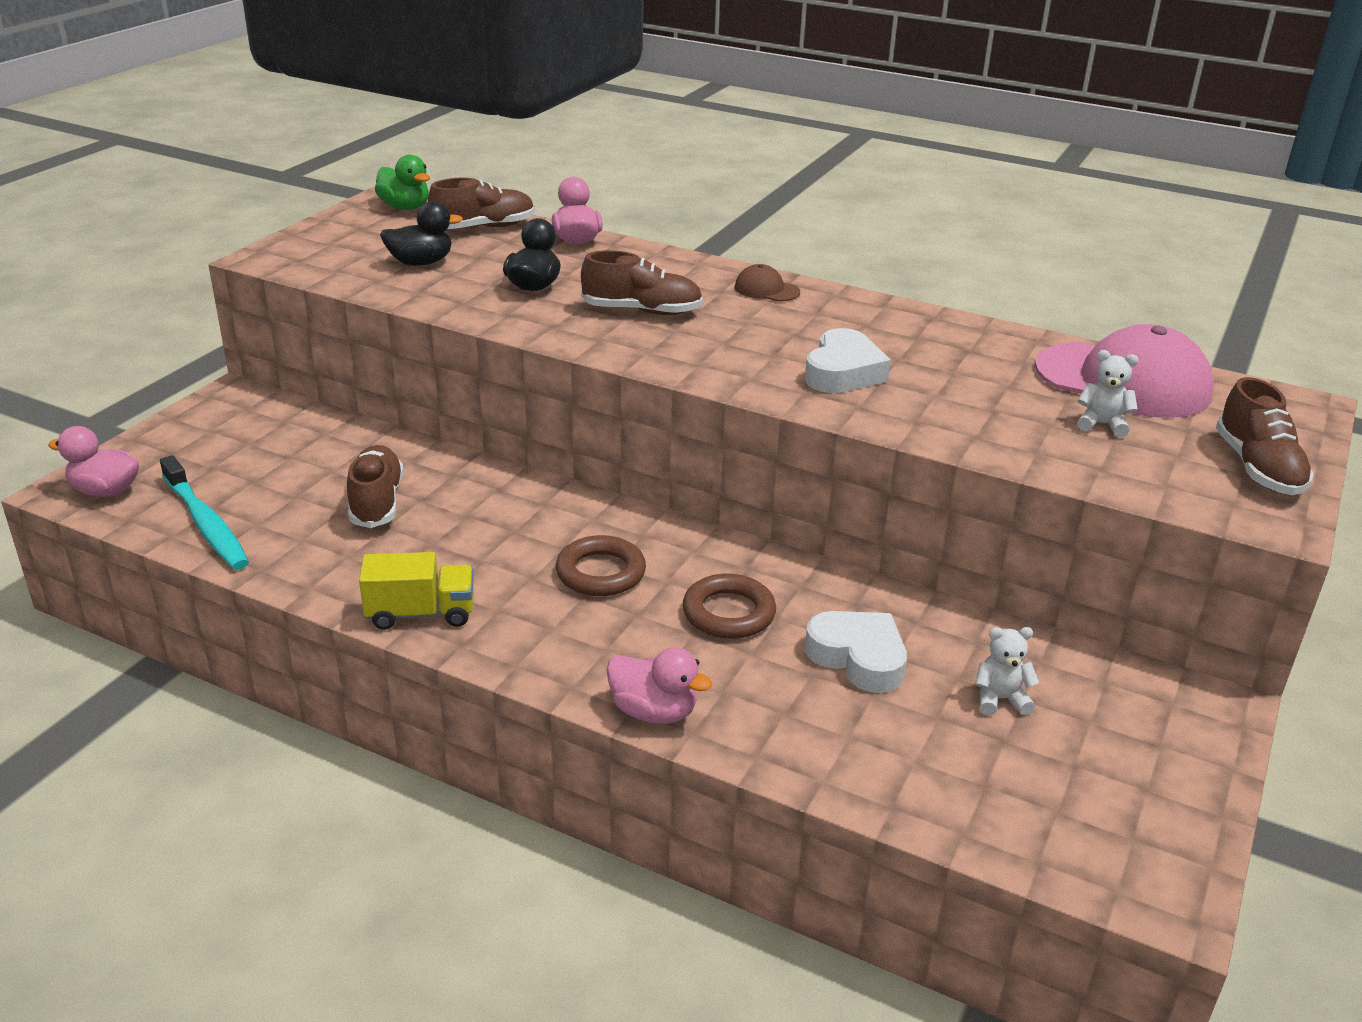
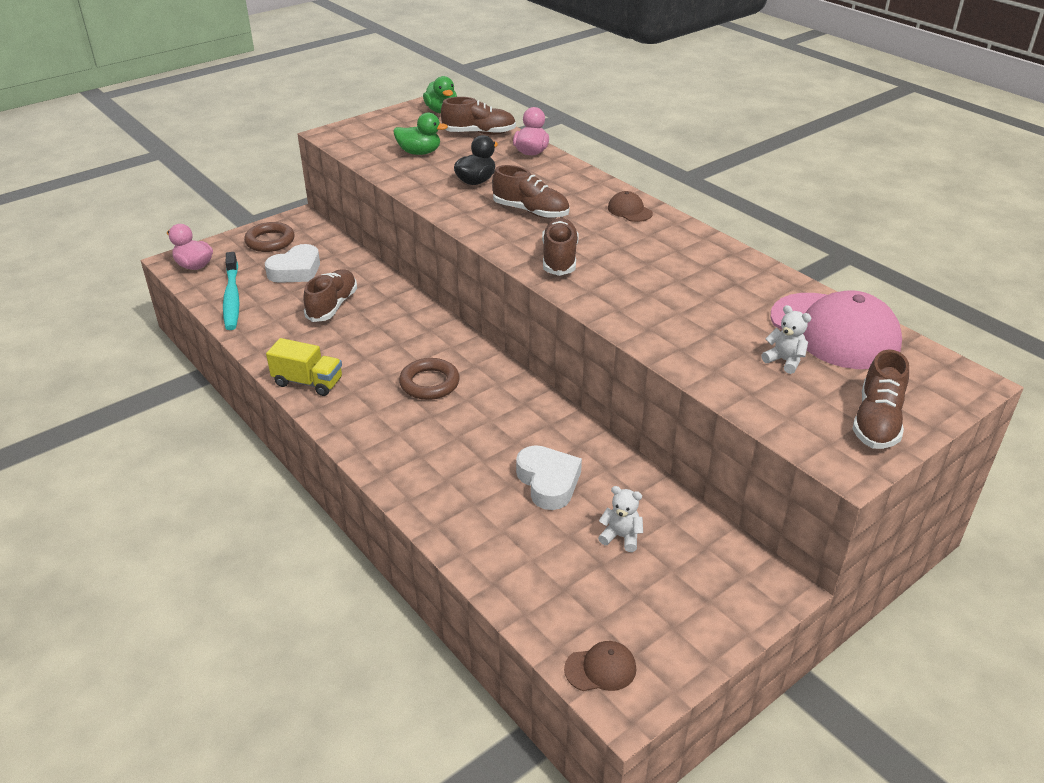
camera: 25 degrees right, 5 degrees up
(421, 263) = (419, 152): black duck -> green duck
(654, 712) = (395, 480): pink duck -> none
(728, 613) = (488, 430): brown ring -> brown ring (270, 241)
(732, 361) = (559, 259): none -> brown shoe
(843, 372) = (628, 282): white heart -> white heart (296, 271)
(1108, 869) = (600, 669): none -> brown cap

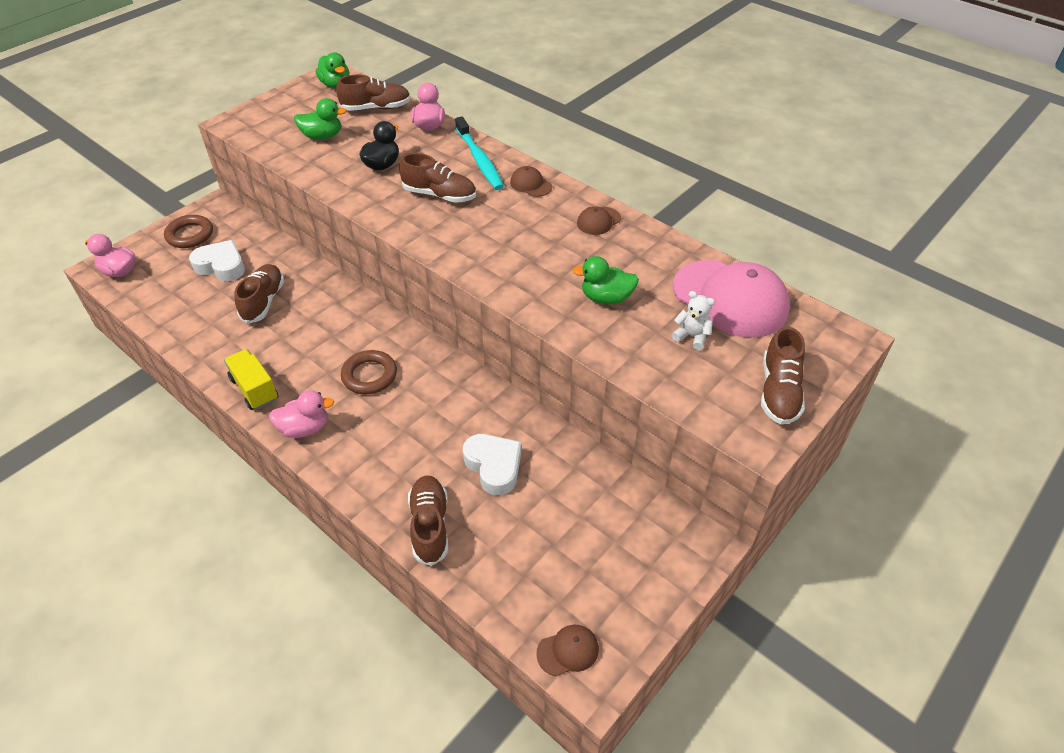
camera: 10 degrees left, 10 degrees up
(232, 298) = (163, 303): turquoise toothbrush -> turquoise toothbrush (479, 160)
(296, 271) = (221, 266): white heart -> white heart turned 105 degrees counterclockwise
(308, 382) = (254, 389): yellow truck -> yellow truck turned 135 degrees counterclockwise
(353, 423) = (305, 428): none -> pink duck
(559, 259) = (474, 246): brown shoe -> brown shoe (430, 526)
(621, 537) = (566, 514): white teddy bear -> none
(694, 317) = (606, 298): none -> green duck
(698, 249) = (598, 221): none -> brown cap

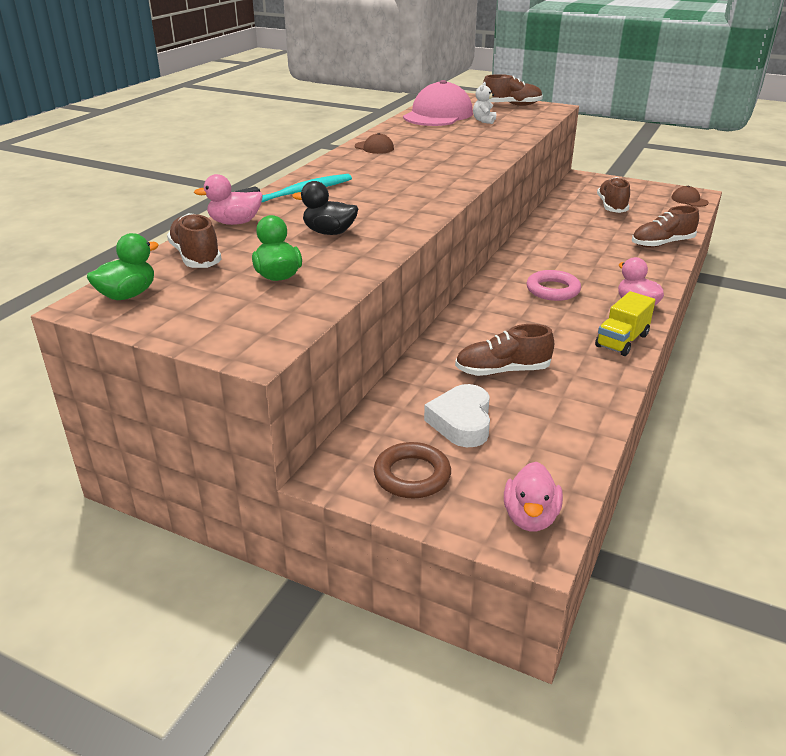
camera: 105 degrees left, 15 degrees down
(369, 375) = (553, 290): brown ring -> pink ring
(439, 195) = (371, 201): brown shoe -> brown shoe (612, 206)
(494, 466) = (592, 232): white heart -> none
(530, 184) = (333, 171): brown cap -> none
(606, 298) = (466, 140): green duck -> none

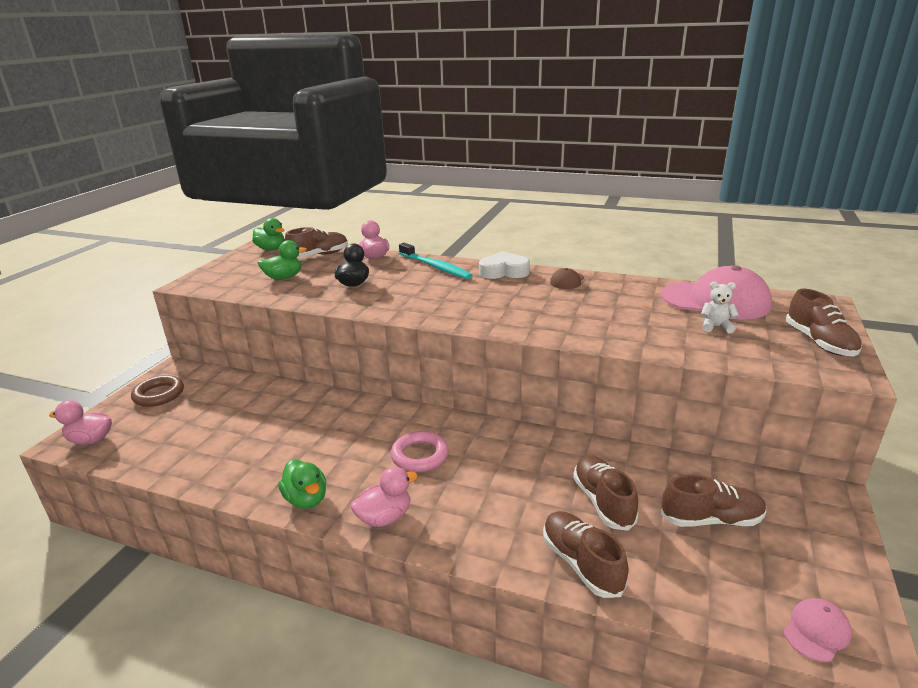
camera: 85 degrees right, 5 degrees down
(461, 422) = (207, 410): white heart -> white heart (504, 271)
(502, 371) = (270, 426): brown shoe -> brown shoe (603, 502)
(622, 341) = (306, 499): yellow truck -> green duck
(689, 200) = (816, 631): brown cap -> pink cap

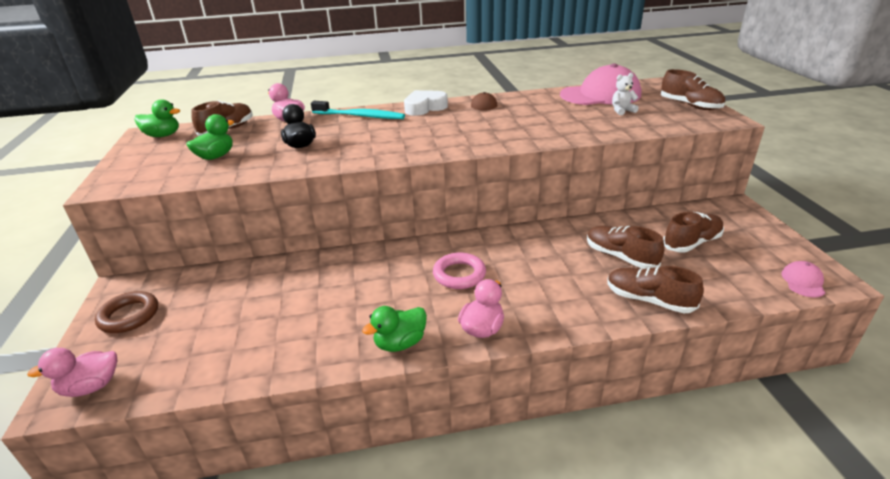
camera: 30 degrees left, 5 degrees up
(306, 499) = (400, 343): green duck -> green duck turned 120 degrees clockwise

